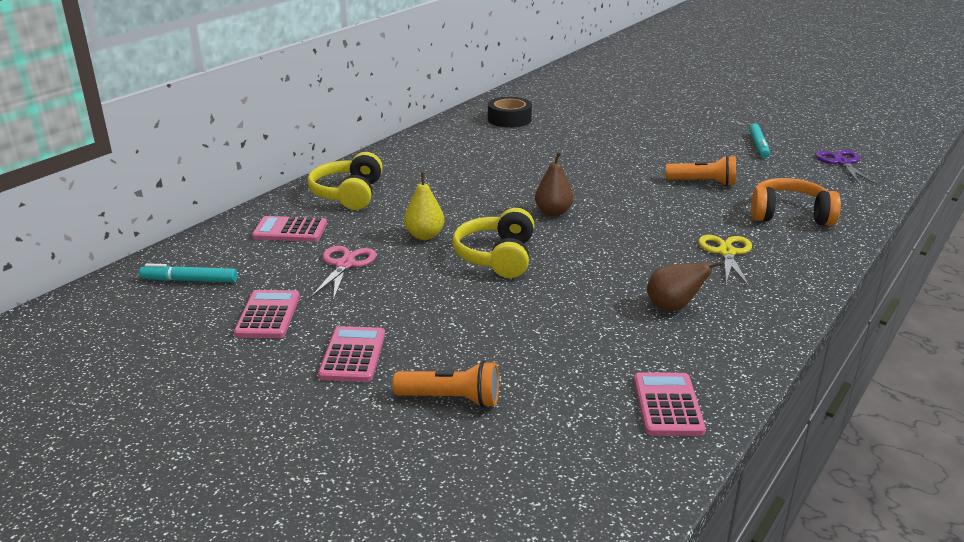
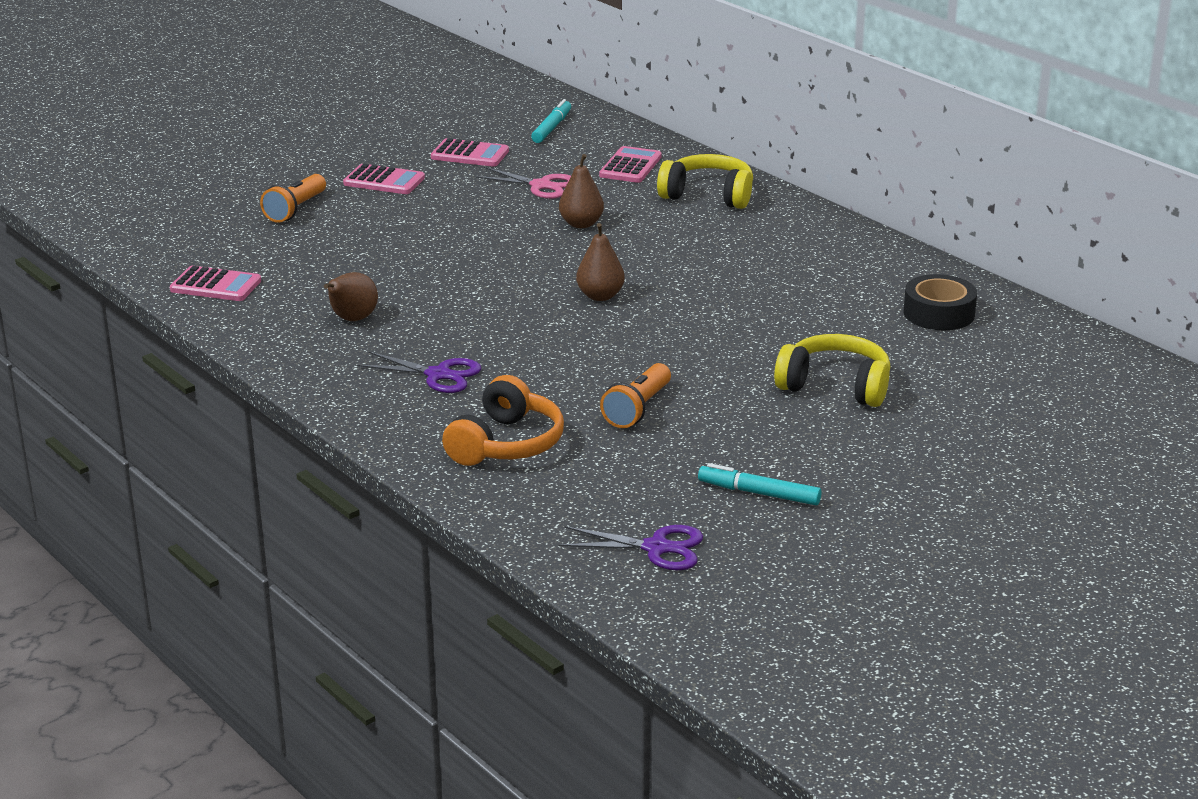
camera: 105 degrees right, 0 degrees up
(424, 236) = (581, 224): yellow pear -> brown pear
(497, 257) = (511, 253): yellow headphones -> yellow headphones (835, 386)
(726, 252) = (438, 375): yellow scissors -> purple scissors

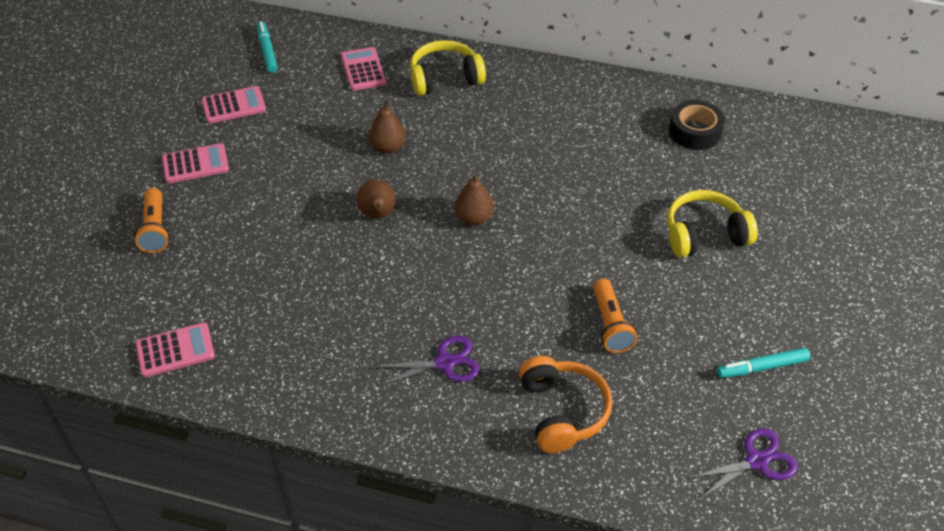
camera: 35 degrees left, 20 degrees up
(352, 319) = (322, 334): brown pear -> brown pear (377, 215)
(541, 185) = (319, 118): pink scissors -> none

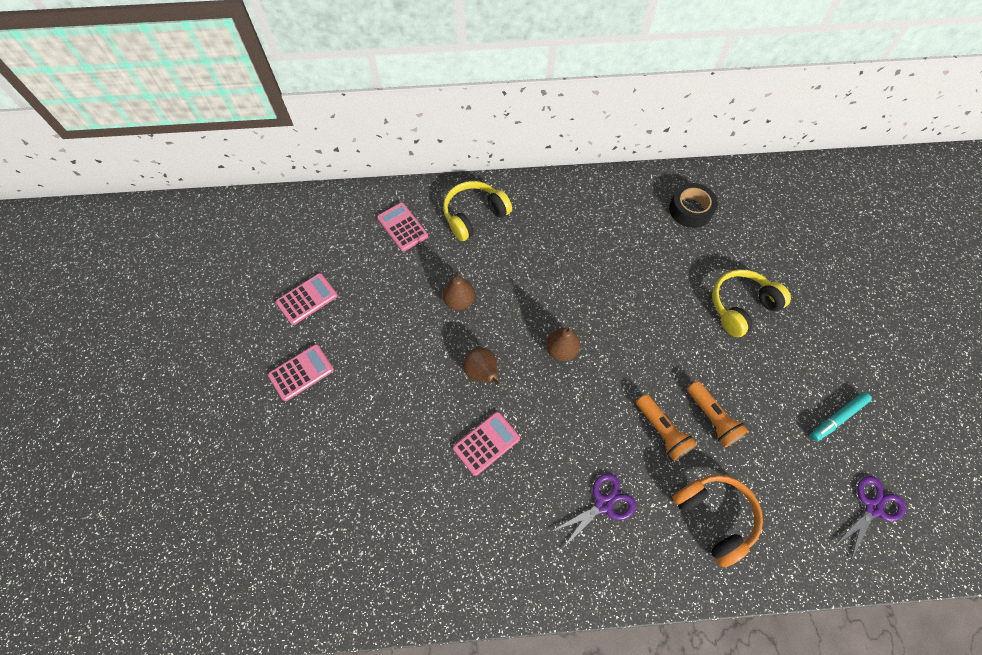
camera: 20 degrees left, 15 degrees up
(155, 229) = (297, 454): orange flashlight -> orange flashlight (662, 431)
(175, 350) = (374, 578): pink calculator -> pink calculator (486, 443)
(267, 51) = (310, 232): turquoise marker -> none

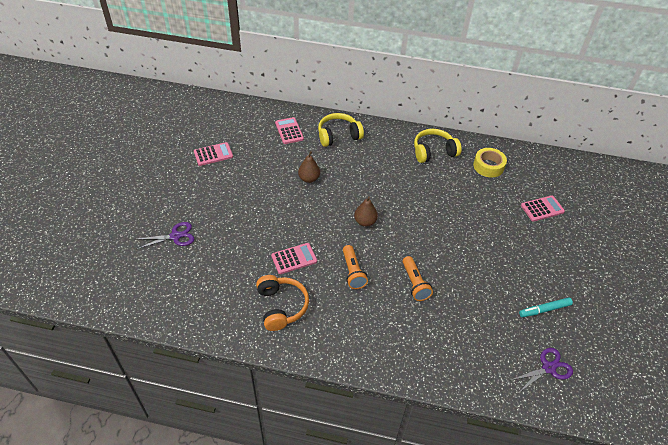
camera: 15 degrees right, 15 degrees down
(301, 372) = (193, 191): pink calculator -> pink calculator (542, 209)
(482, 373) = (307, 221): brown pear -> none
(603, 504) = (357, 312): purple scissors -> purple scissors (175, 236)
(690, 210) = (488, 166): black tape -> yellow tape
(712, 418) = (453, 286): orange flashlight -> orange flashlight (353, 272)
(714, 517) = (431, 341): orange headphones -> orange headphones (281, 306)
(741, 306) = (501, 229): yellow headphones -> yellow headphones (433, 152)

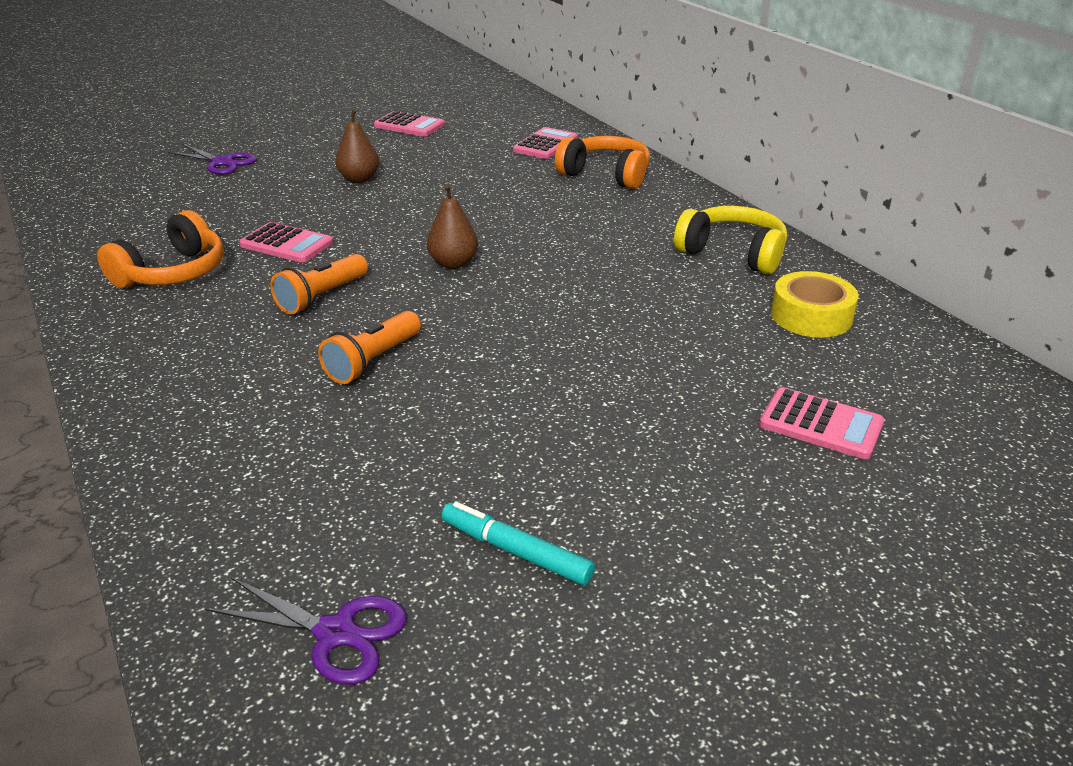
camera: 50 degrees right, 15 degrees down
(309, 179) = (473, 191): brown pear -> brown pear (359, 179)
(338, 135) = (606, 175): yellow headphones -> orange headphones

